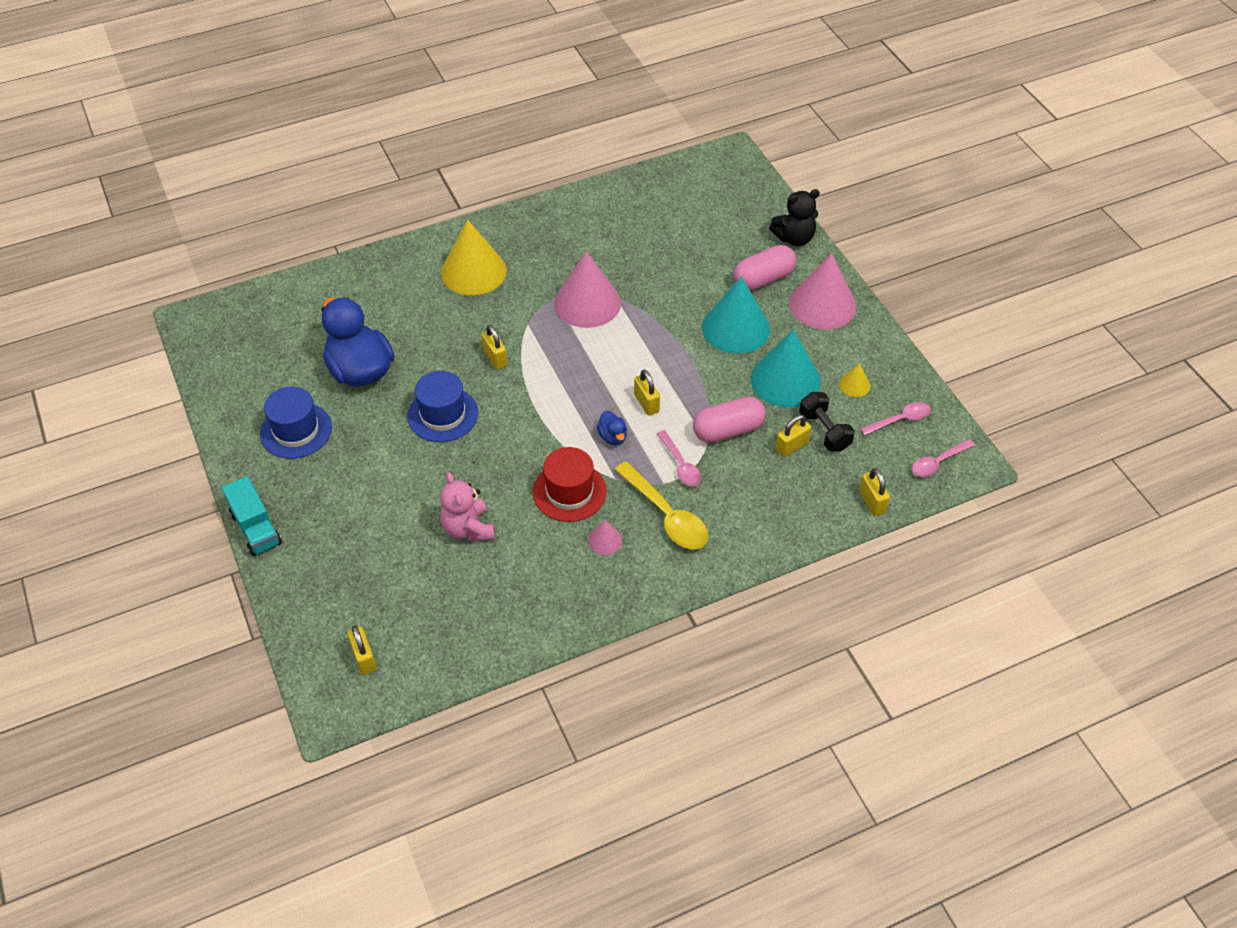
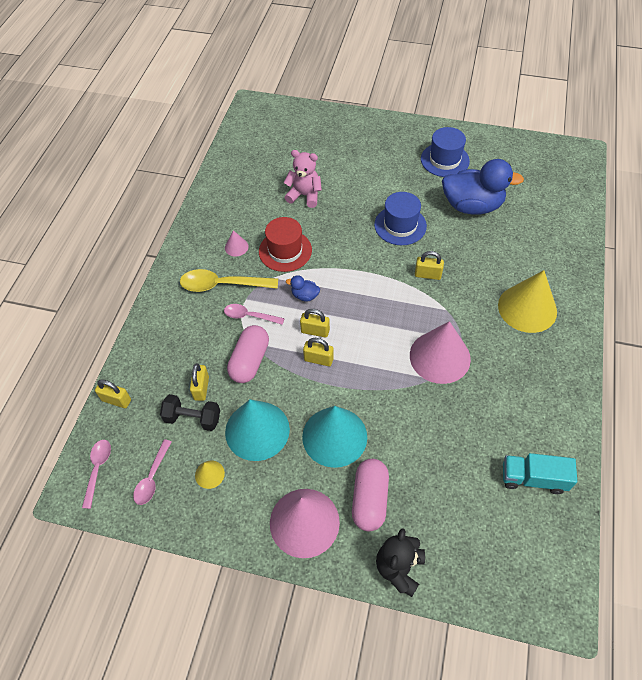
camera: 130 degrees right, 5 degrees up
(256, 528) = (386, 120): turquoise truck -> turquoise truck (533, 478)
(364, 658) = (268, 125): yellow padlock -> yellow padlock (318, 359)

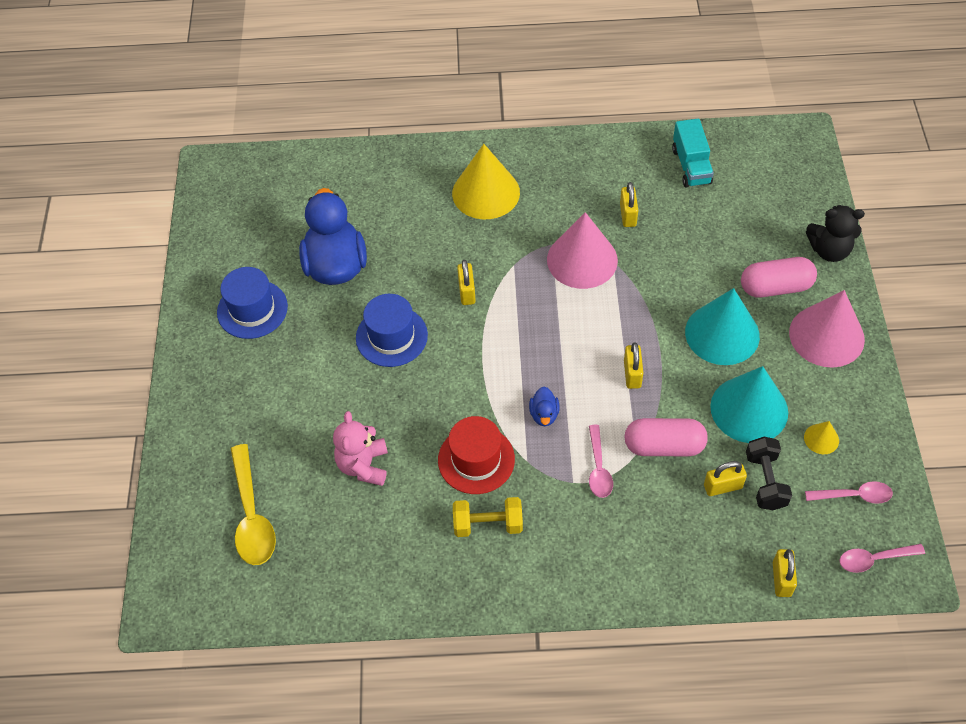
camera: 105 degrees left, 0 degrees up
(222, 285) = (560, 519): yellow spoon -> yellow spoon (252, 515)
(236, 247) = (488, 524): pink cone -> yellow dumbbell
(315, 331) = (594, 388): yellow padlock -> yellow padlock (628, 215)

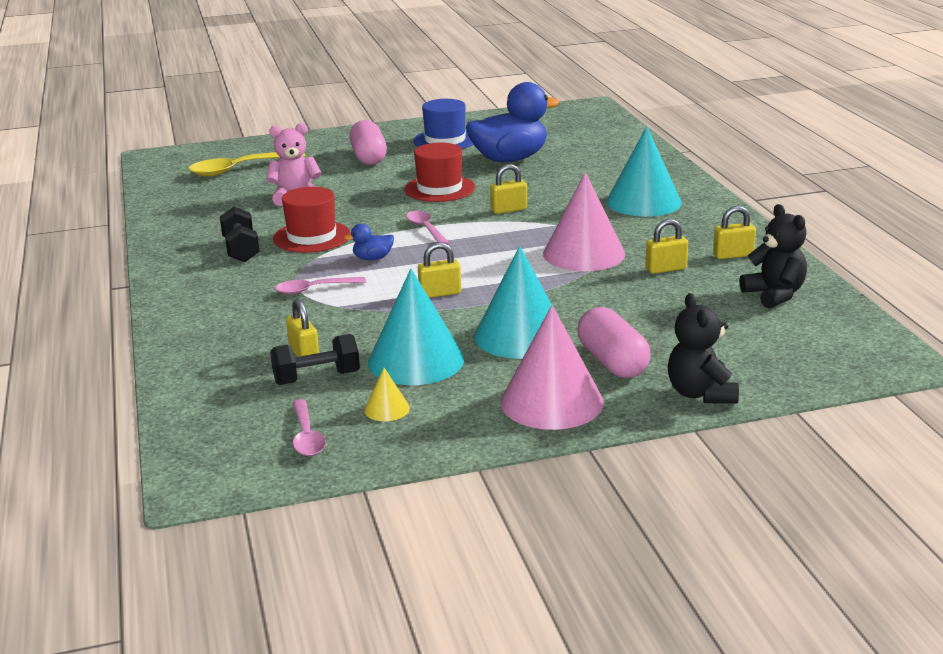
camera: 75 degrees right, 30 degrees down
(391, 336) = (439, 188): blue hat -> red hat
(486, 192) = (643, 202): yellow cone -> turquoise cone
(488, 524) = (241, 250): yellow dumbbell -> black dumbbell
(664, 446) = (350, 318): pink capsule -> pink capsule (368, 157)
(691, 166) = (774, 295): turquoise truck -> black teddy bear
(781, 579) = (186, 398): yellow padlock -> yellow padlock (733, 255)
(874, 559) = (215, 456): pink spoon -> pink spoon (425, 229)

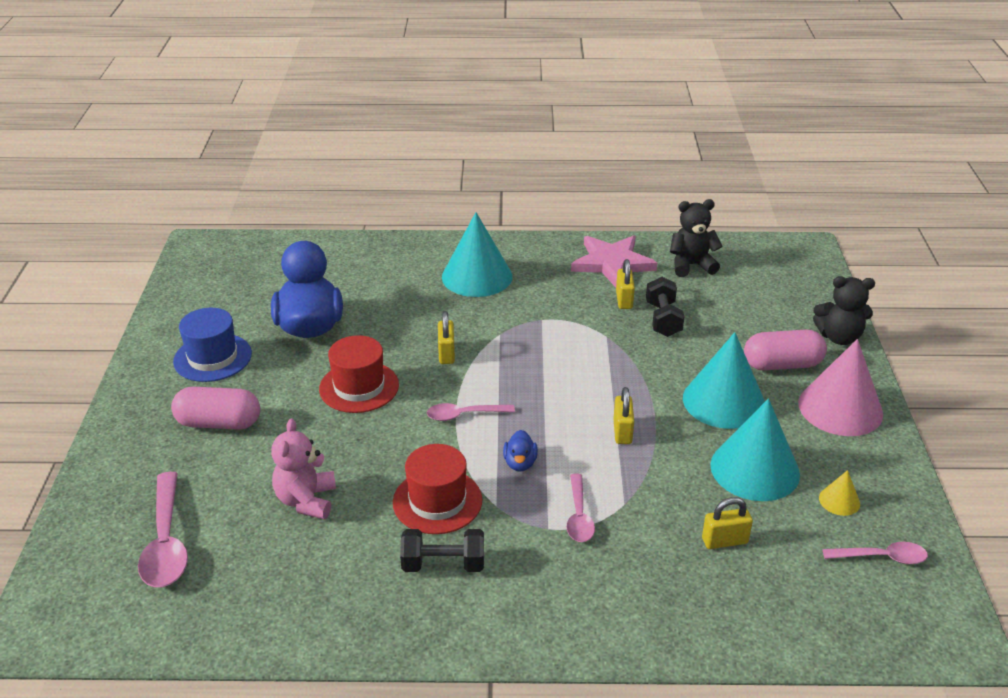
camera: 75 degrees left, 10 degrees up
(239, 169) = (166, 542): yellow spoon -> pink spoon
(316, 378) = (775, 538): black dumbbell -> black dumbbell (663, 319)
(584, 253) = (573, 333): pink cone -> none
(733, 255) = (612, 263): yellow padlock -> pink star

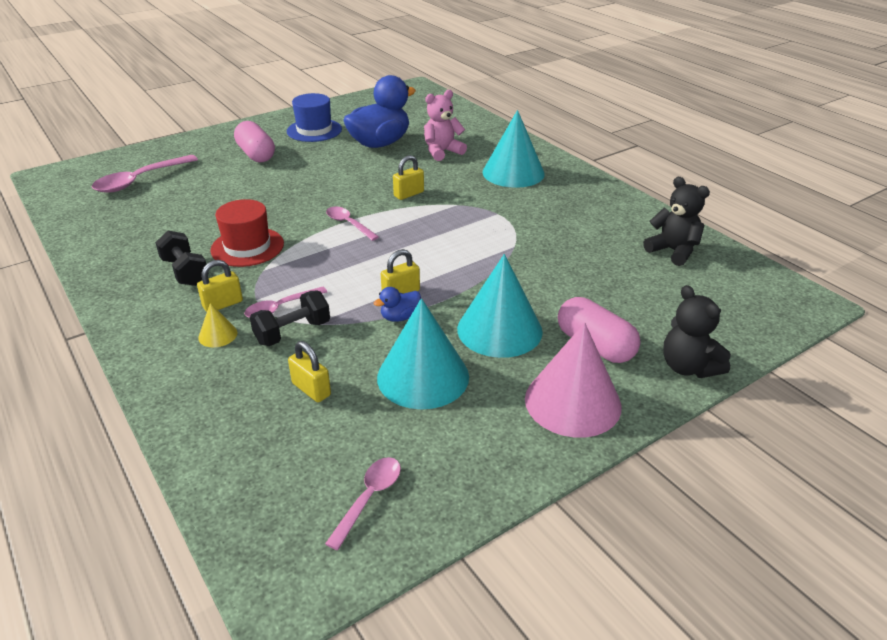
camera: 55 degrees right, 0 degrees up
(306, 500) = (209, 205): pink teddy bear -> pink teddy bear (442, 152)
(359, 387) = (337, 180): red hat -> none
(520, 463) = (317, 263): blue duck -> blue duck (400, 317)
(612, 263) = (615, 216): pink star -> none
(624, 300) = (573, 237): yellow padlock -> yellow padlock (223, 304)
(663, 319) = (573, 263): black dumbbell -> black dumbbell (293, 332)
(839, 500) = (428, 443): yellow cone -> yellow cone (218, 335)
(881, 557) = (369, 498): pink spoon -> pink spoon turned 120 degrees counterclockwise

